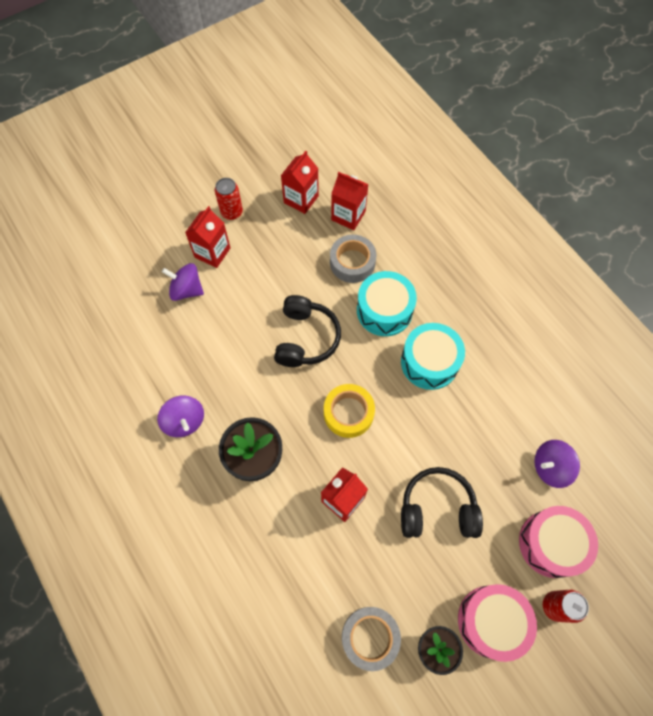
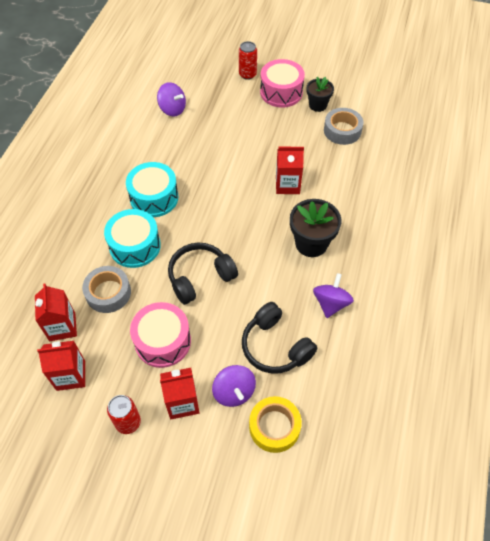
camera: 130 degrees left, 10 degrees down
(348, 413) = (231, 217): yellow tape -> yellow tape (274, 427)
(437, 509) = (247, 141): black headphones -> black headphones (275, 346)
(551, 543) = (217, 90): pink drum -> pink drum (163, 341)

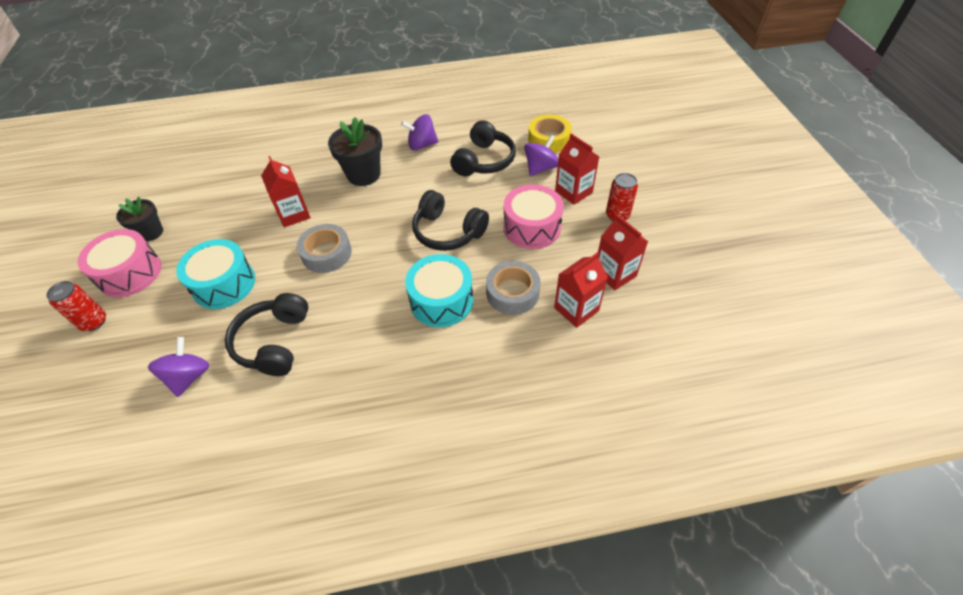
camera: 115 degrees left, 5 degrees down
(154, 198) = (363, 318): turquoise drum -> turquoise drum (224, 284)
(168, 150) = (274, 342): none -> black headphones
(342, 130) = (193, 200): grey tape -> grey tape (326, 253)

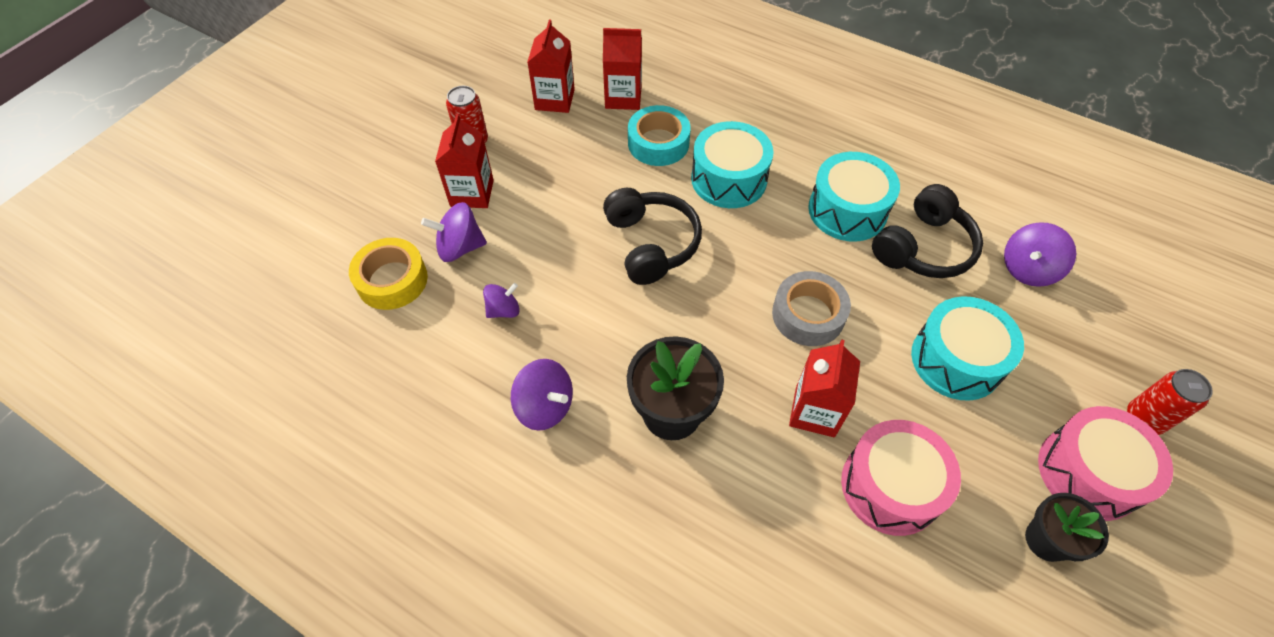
camera: 140 degrees left, 5 degrees up
(343, 334) = (847, 210): none -> turquoise drum
(484, 161) = (503, 310): black headphones -> purple spinning top
(512, 293) = (658, 143): grey tape -> turquoise tape
(532, 227) = (564, 187): pink drum -> pink drum (890, 486)

